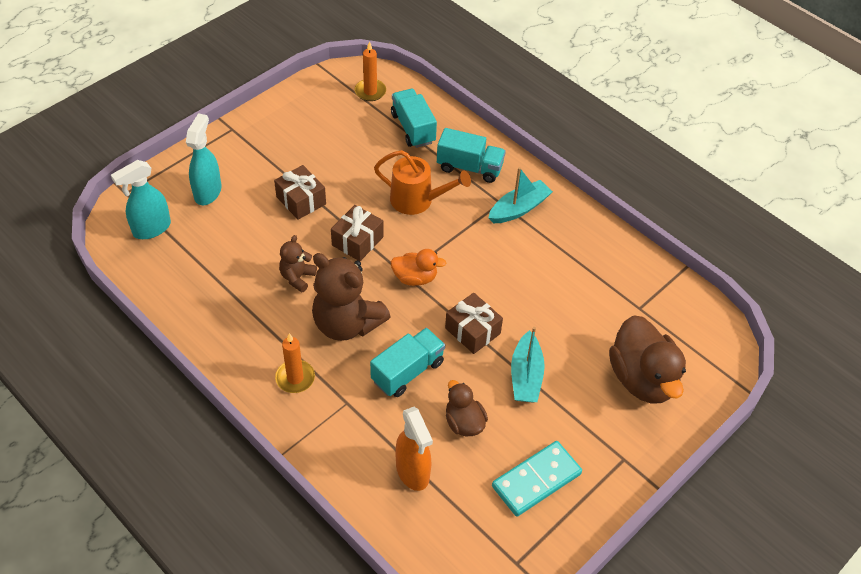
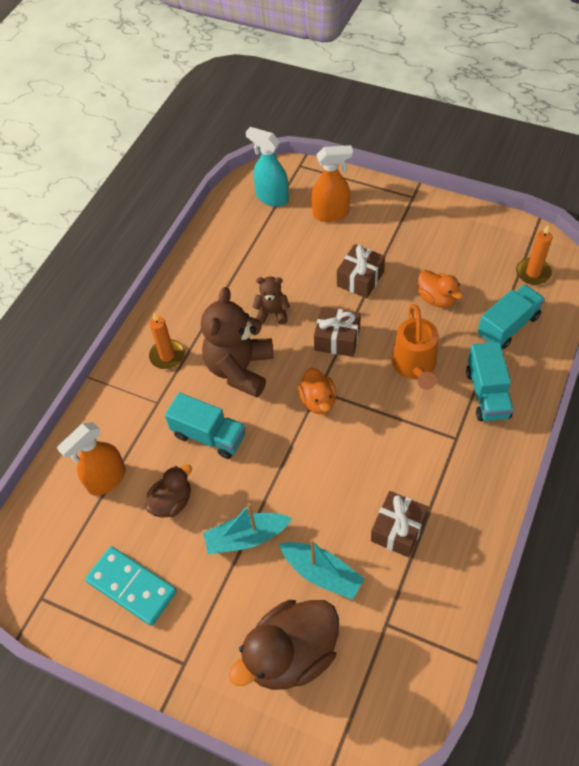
camera: 75 degrees right, 5 degrees up
(208, 192) = (331, 214): turquoise spray bottle -> orange spray bottle
(357, 159) = (436, 298): none -> orange duck
(472, 331) = (279, 472): brown gift -> brown gift (398, 529)
(519, 208) = (458, 458): turquoise boat -> turquoise boat (322, 573)

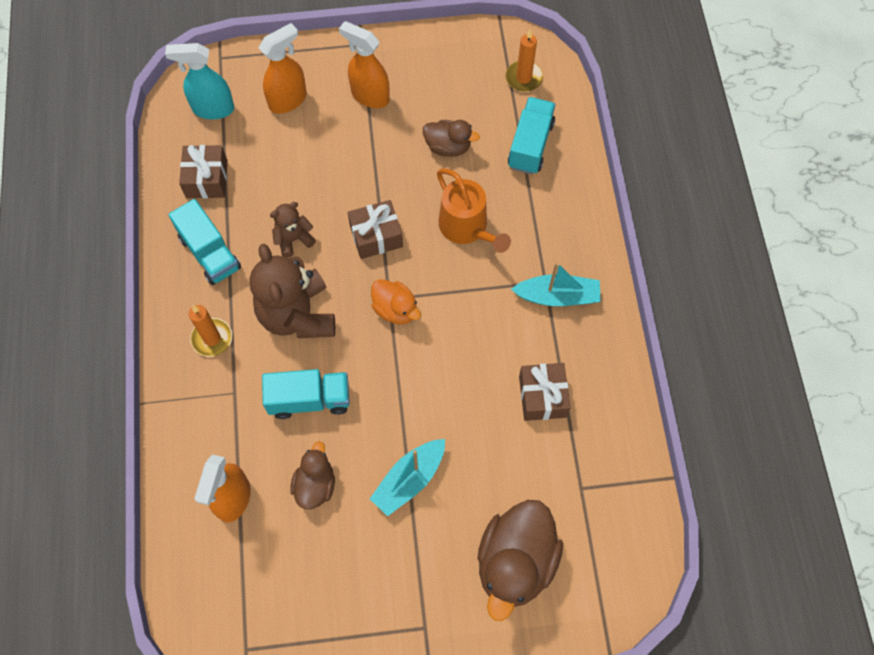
camera: 35 degrees left, 10 degrees up
(131, 587) = (329, 587): turquoise domino -> none
(322, 573) = (499, 474): turquoise boat -> turquoise boat (557, 296)
(360, 279) = (361, 160): brown gift -> brown gift (207, 179)
(396, 235) = (369, 96): none -> orange spray bottle
(436, 298) = (448, 147): orange duck -> brown duck
(487, 394) = (548, 224): turquoise truck -> turquoise truck (210, 253)

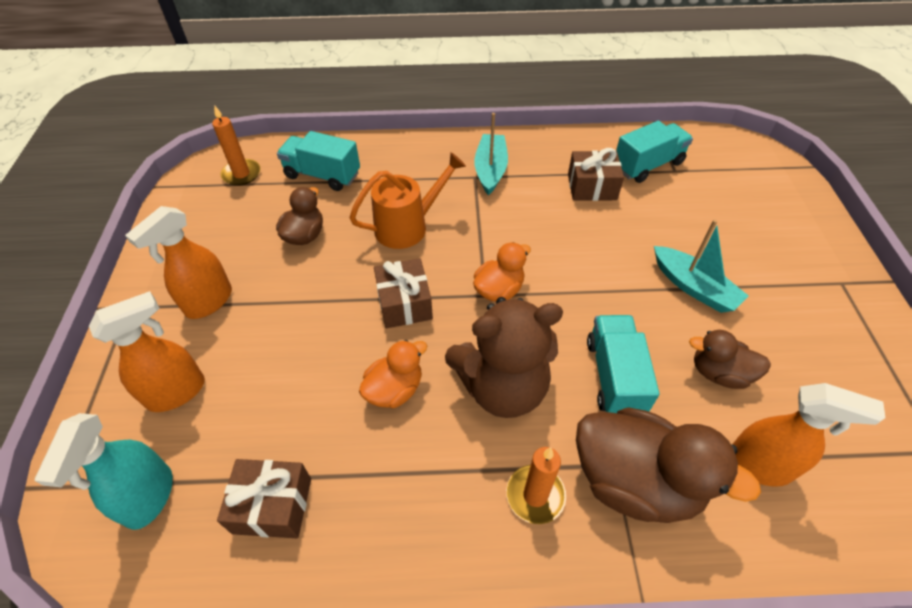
camera: 85 degrees left, 15 degrees down
(210, 253) = (399, 499): turquoise truck -> turquoise truck (647, 165)
(288, 100) = (177, 392): orange spray bottle -> orange spray bottle turned 90 degrees clockwise
(293, 239) = (394, 389): brown teddy bear -> orange duck
(515, 563) = (755, 215): brown duck -> brown duck (635, 481)

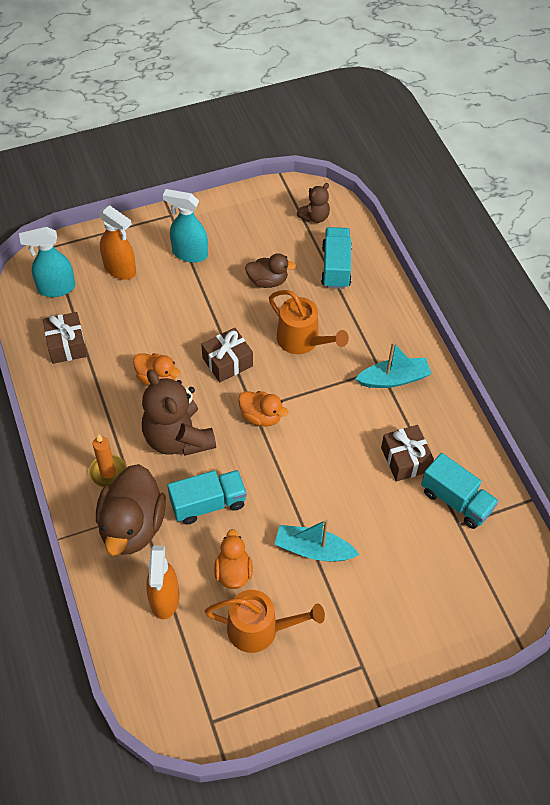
camera: 70 degrees right, 5 degrees up
(208, 302) = (189, 253): orange spray bottle -> turquoise spray bottle
(241, 174) = (314, 217): orange candle -> brown teddy bear
(694, 287) = (313, 549): turquoise boat -> turquoise boat turned 75 degrees clockwise
(719, 373) = (233, 572): brown duck -> orange duck
(801, 365) = (260, 629): none -> orange watering can

